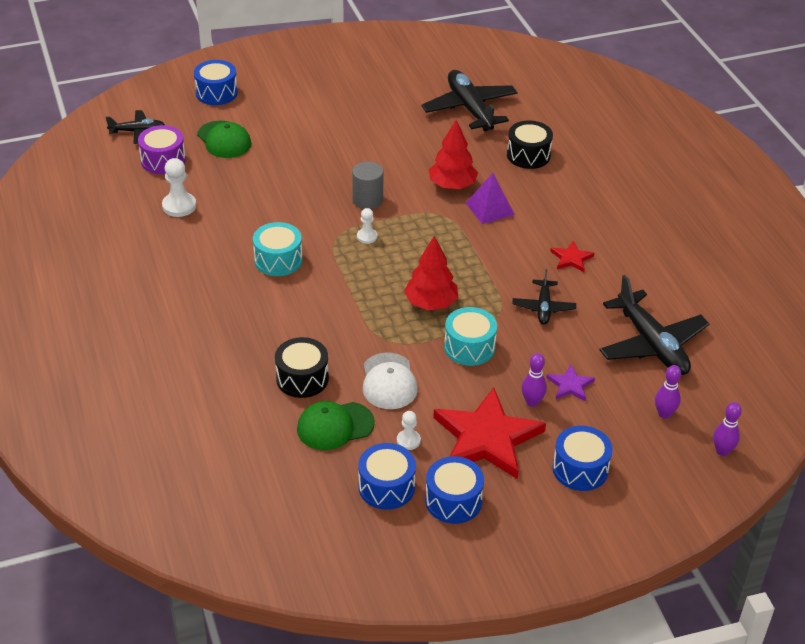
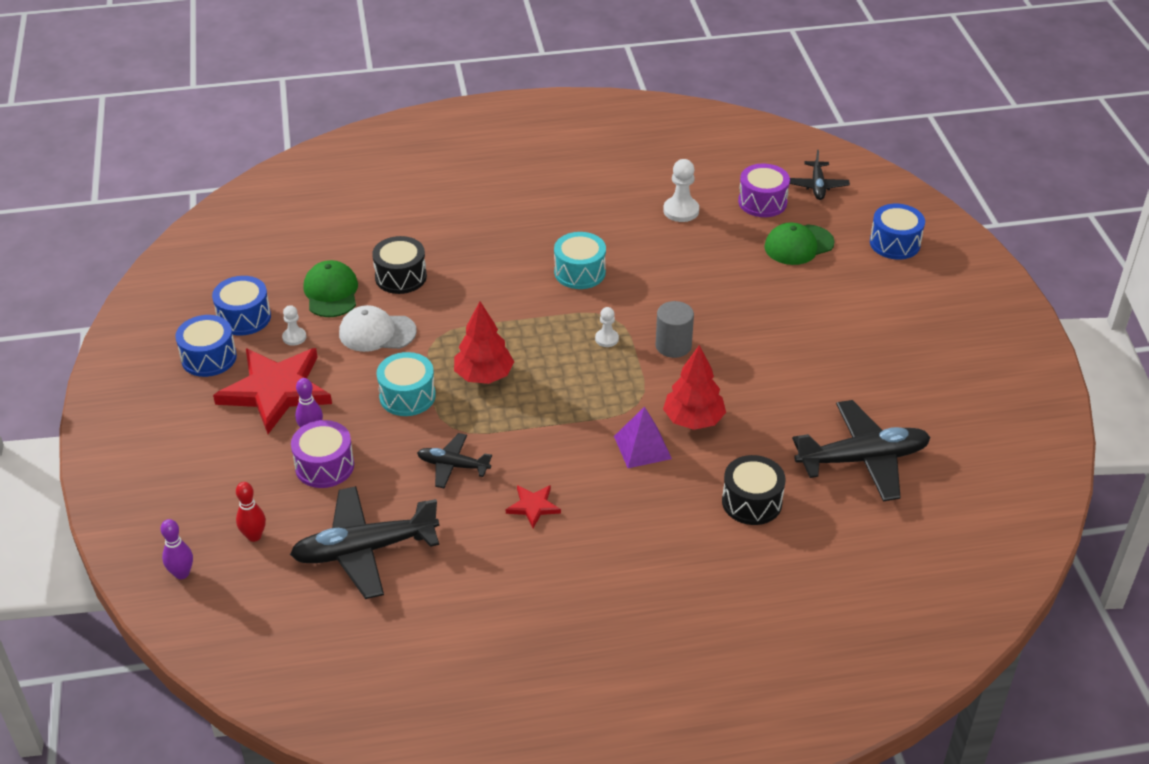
camera: 100 degrees right, 0 degrees up
(570, 385) = (324, 466): purple star -> purple drum
(580, 469) = (207, 452): blue drum -> none
(664, 414) = (254, 536): purple bowling pin -> red bowling pin

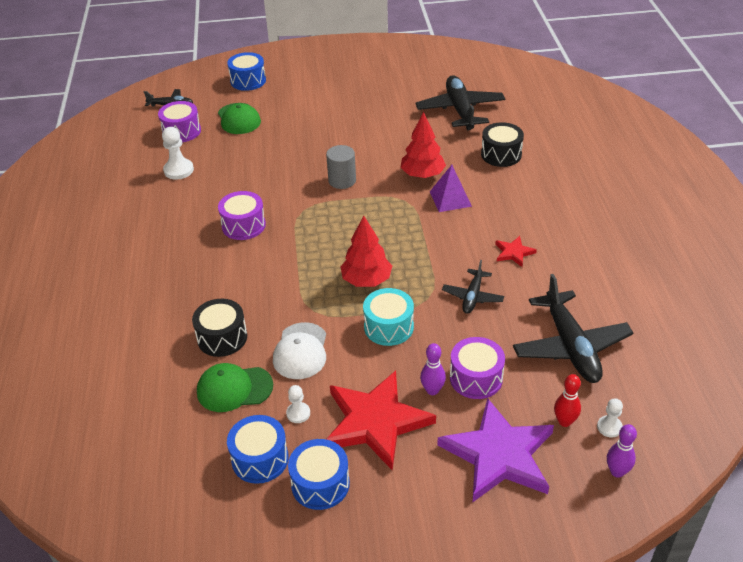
camera: 85 degrees left, 0 degrees up
(220, 481) = (499, 454): none -> purple star
(580, 272) = (243, 225): turquoise drum -> purple drum
(606, 339) = (329, 213): white pawn -> white pawn (609, 427)

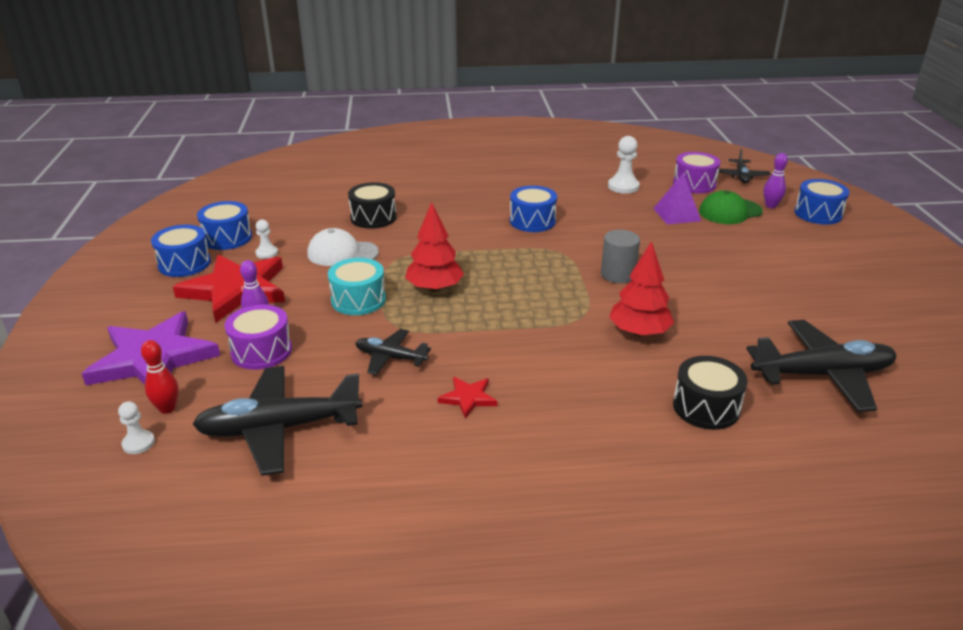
camera: 90 degrees right, 10 degrees down
(234, 389) = (309, 225): green cap -> none
(243, 225) = (532, 221): purple drum -> blue drum
(450, 199) = (587, 352): purple pyramid -> purple pyramid (676, 214)
(617, 471) = (76, 439): purple bowling pin -> purple bowling pin (771, 206)

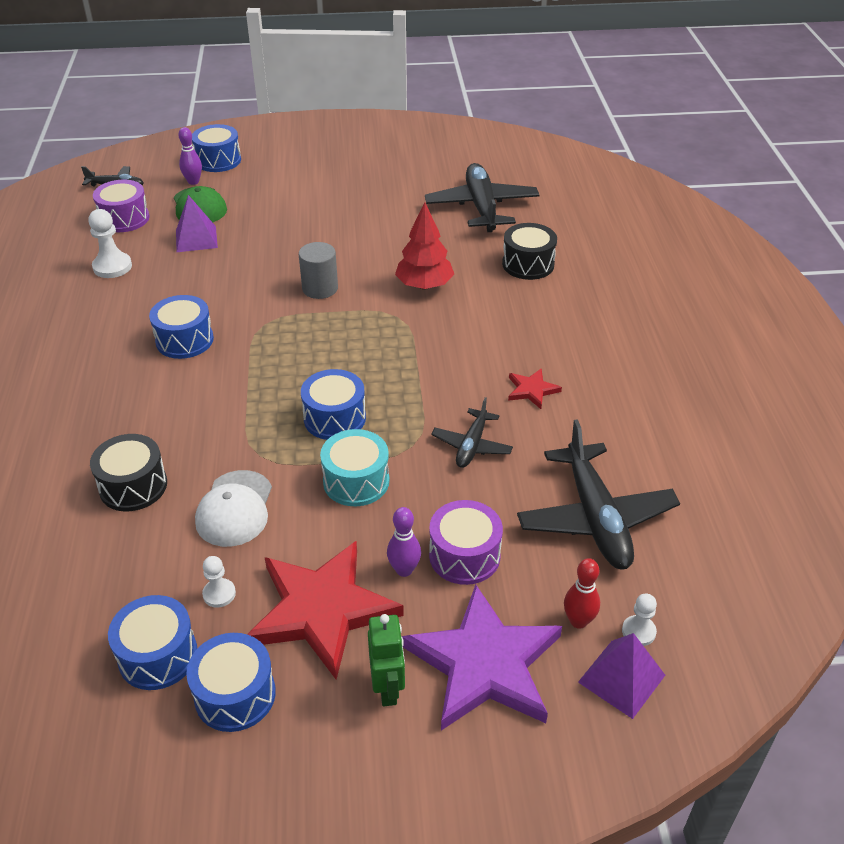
camera: 90 degrees left, 10 degrees up
(99, 428) = (621, 678): none -> purple pyramid
(157, 317) = (388, 688): none -> green robot
(434, 288) = (334, 418): red tree -> blue drum

